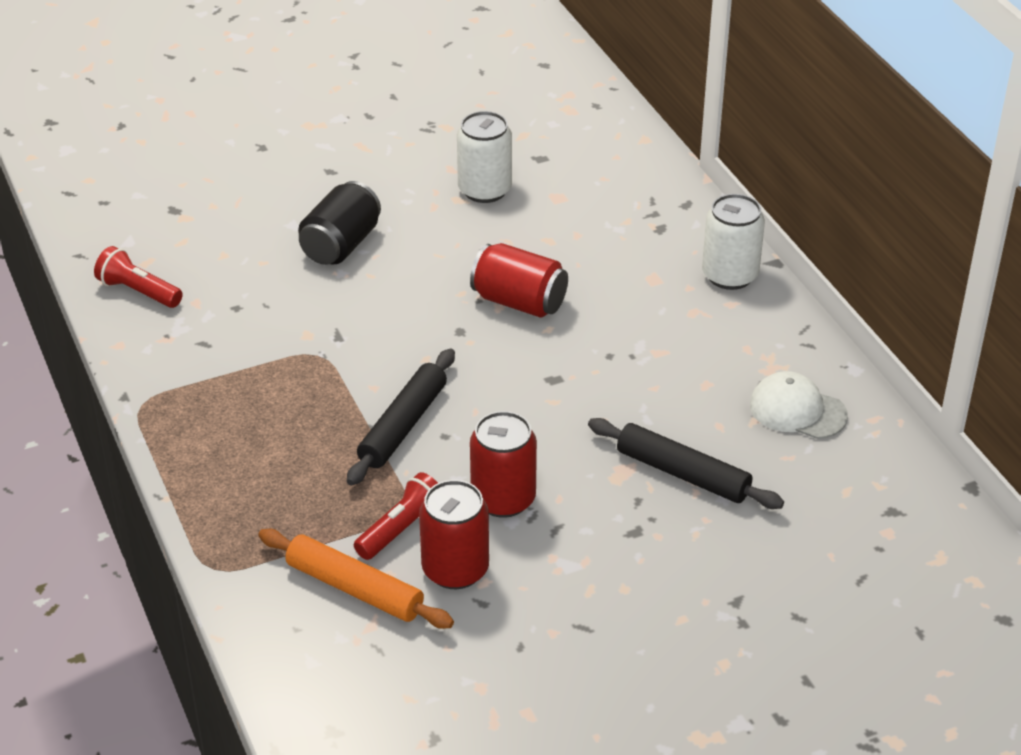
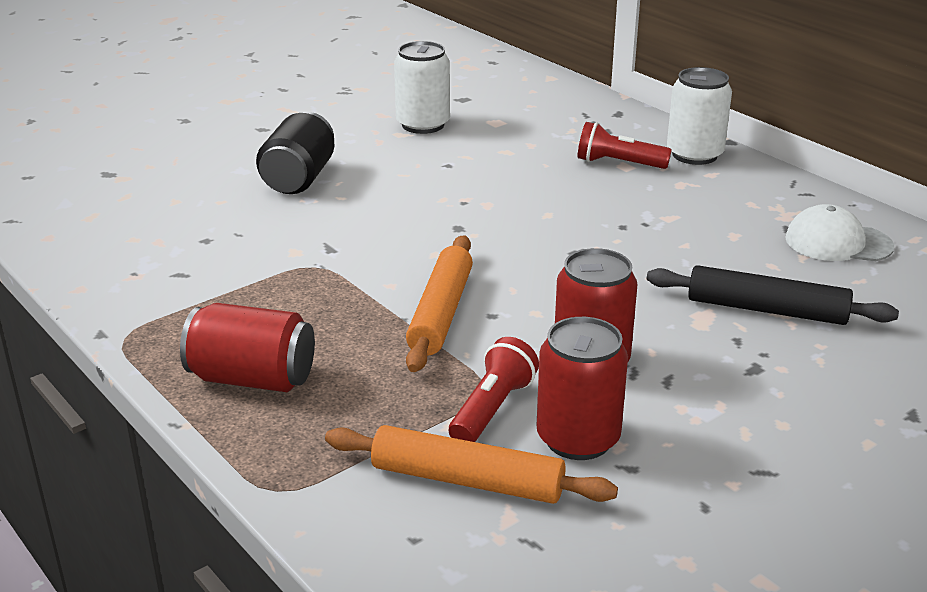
camera: 15 degrees left, 10 degrees down
(138, 291) = (89, 241): red flashlight -> red flashlight (618, 163)
(403, 426) = (441, 313): black rolling pin -> orange rolling pin
(519, 302) = (505, 198): red can -> red can (252, 379)

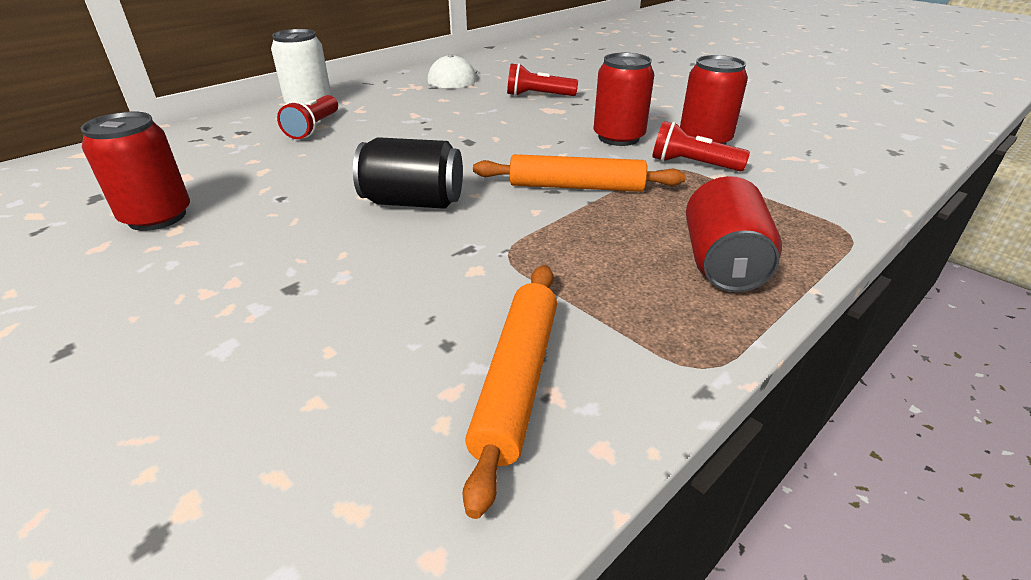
camera: 95 degrees left, 5 degrees up
(298, 179) = (278, 290): black can -> black can (413, 202)
(423, 125) = (157, 217): white can -> red can
(467, 480) = (773, 169): orange rolling pin -> orange rolling pin (517, 381)
(766, 310) = (538, 96): black rolling pin -> red flashlight

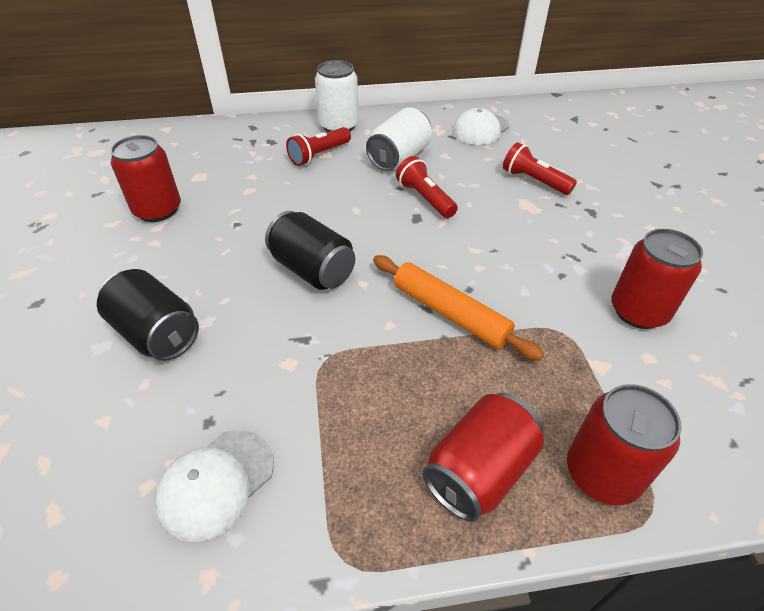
camera: 35 degrees right, 10 degrees up
(291, 307) = (157, 333): none -> black can
(401, 110) = (399, 158): none -> white can
(517, 381) = (216, 483): orange rolling pin -> white cap
(618, 137) = (553, 268): red can -> red can (602, 473)
(692, 164) = (588, 337): red flashlight -> red flashlight (425, 198)

